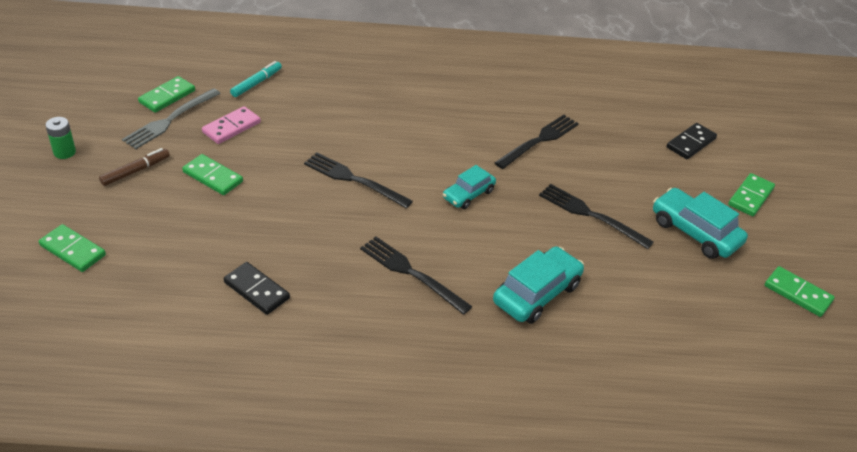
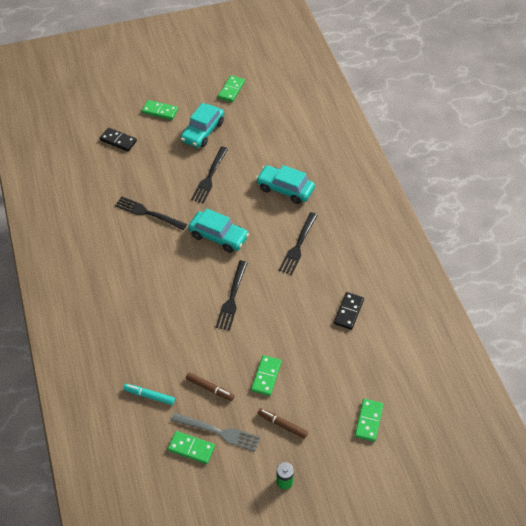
camera: 105 degrees left, 10 degrees up
(231, 127) = (209, 388): pink domino -> brown marker
(468, 194) = (218, 236): turquoise car -> turquoise car, size x1.58

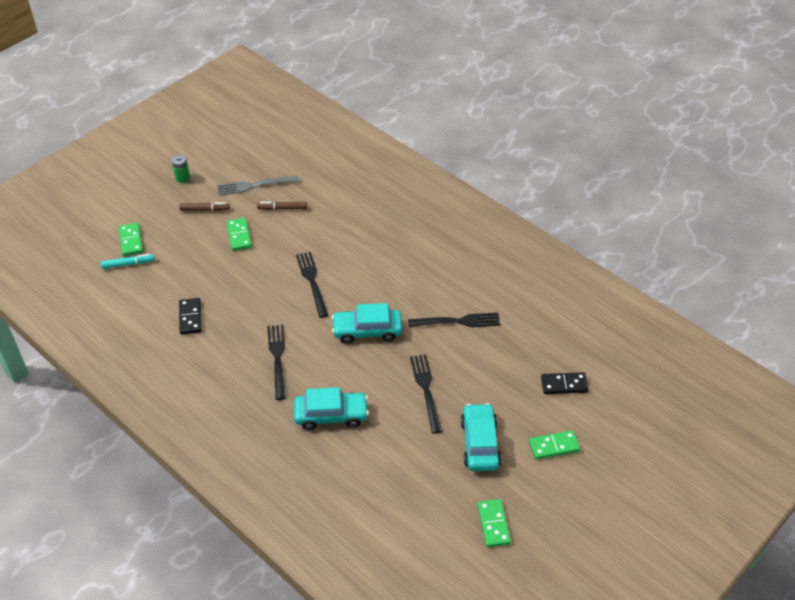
camera: 150 degrees right, 5 degrees down
(149, 396) = (328, 185): turquoise marker -> turquoise marker (128, 264)
(191, 448) = (269, 168): green domino -> none

